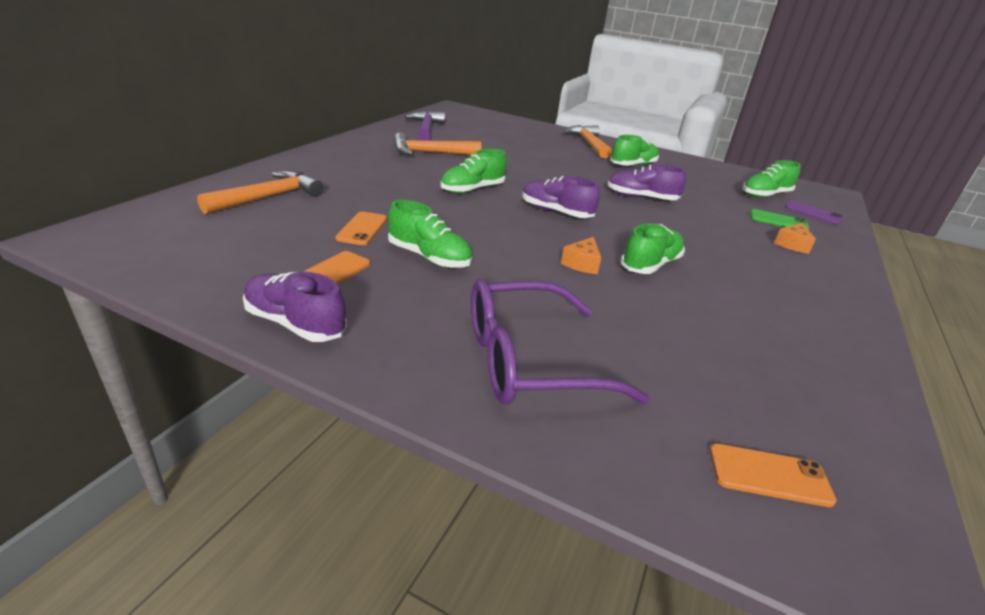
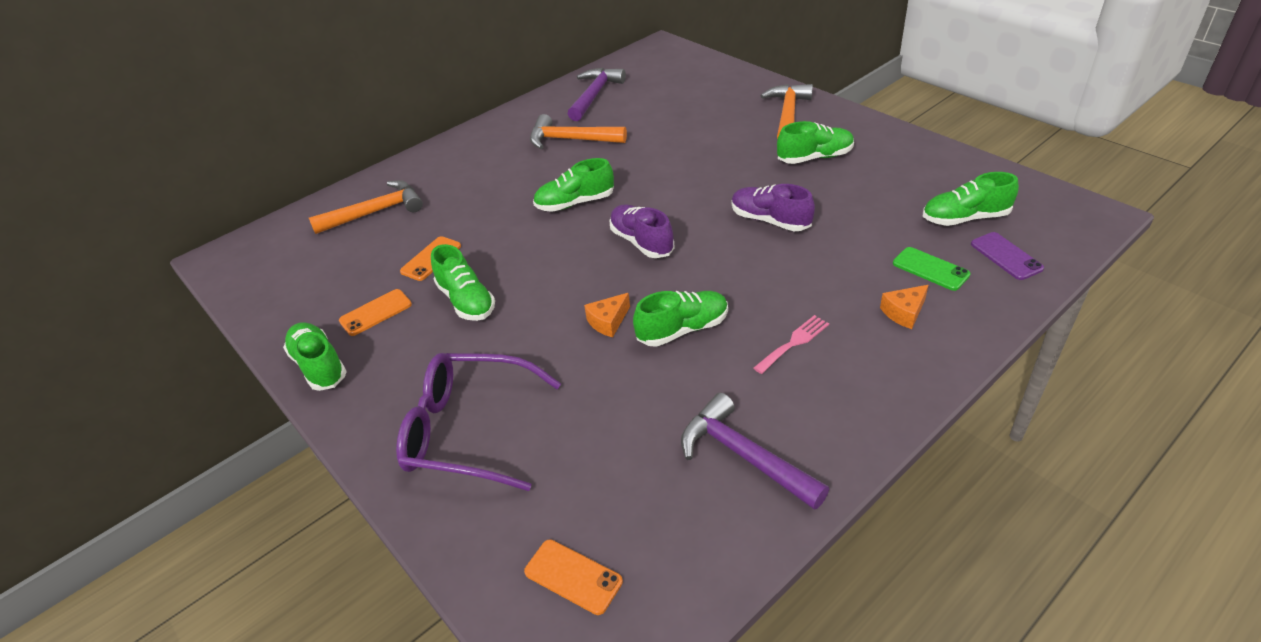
camera: 30 degrees right, 10 degrees up
(295, 324) = (319, 366): purple shoe -> green shoe
(742, 267) = (794, 342): none -> pink fork
(796, 345) = (744, 455): none -> purple hammer

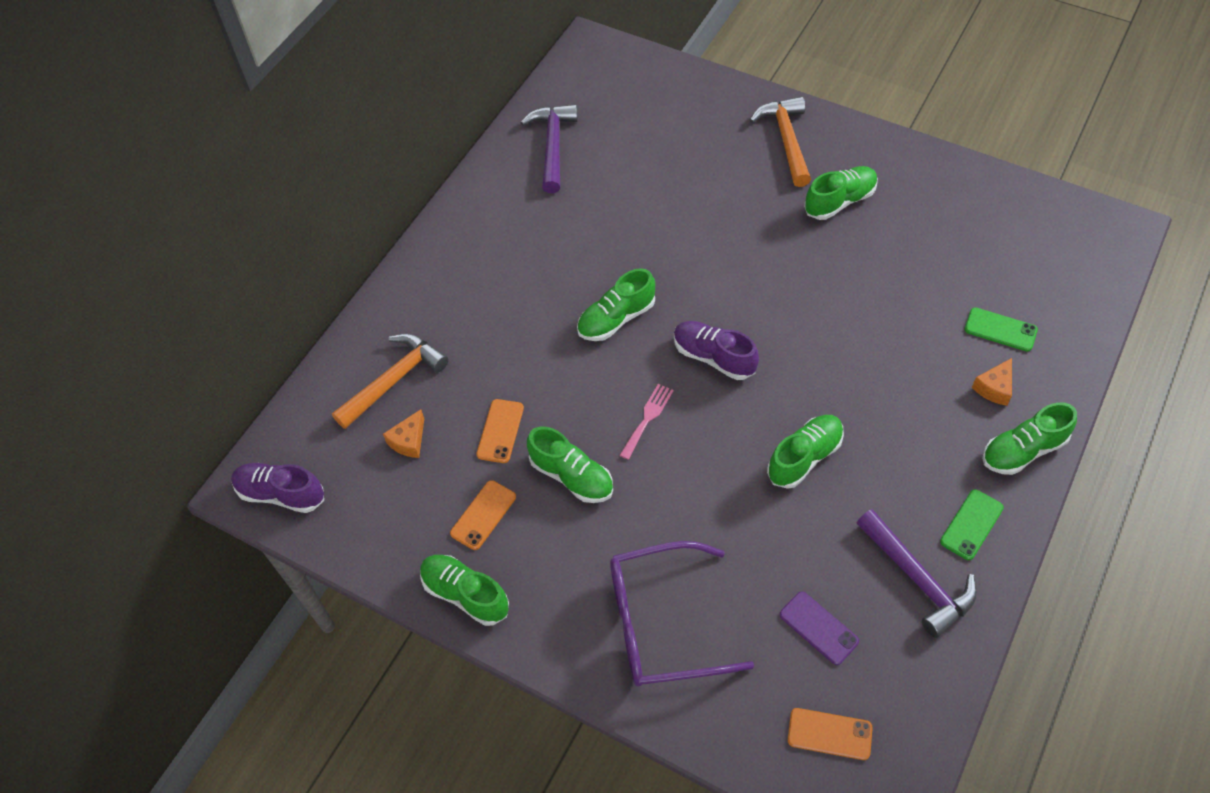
camera: 20 degrees left, 15 degrees up
(571, 140) = (562, 224): orange hammer -> none
(608, 321) = (729, 466): orange cheese -> orange cheese (409, 441)
(744, 455) = (917, 579): purple hammer -> purple hammer turned 150 degrees counterclockwise
(770, 220) = (830, 300): purple shoe -> purple shoe (281, 494)
(794, 342) = (911, 447): pink fork -> pink fork (647, 418)
(827, 421) = (971, 524): none -> green phone
(965, 218) = (1011, 257): green shoe -> green shoe (1023, 450)
(1006, 256) = (1060, 298): purple phone -> purple phone (818, 628)

